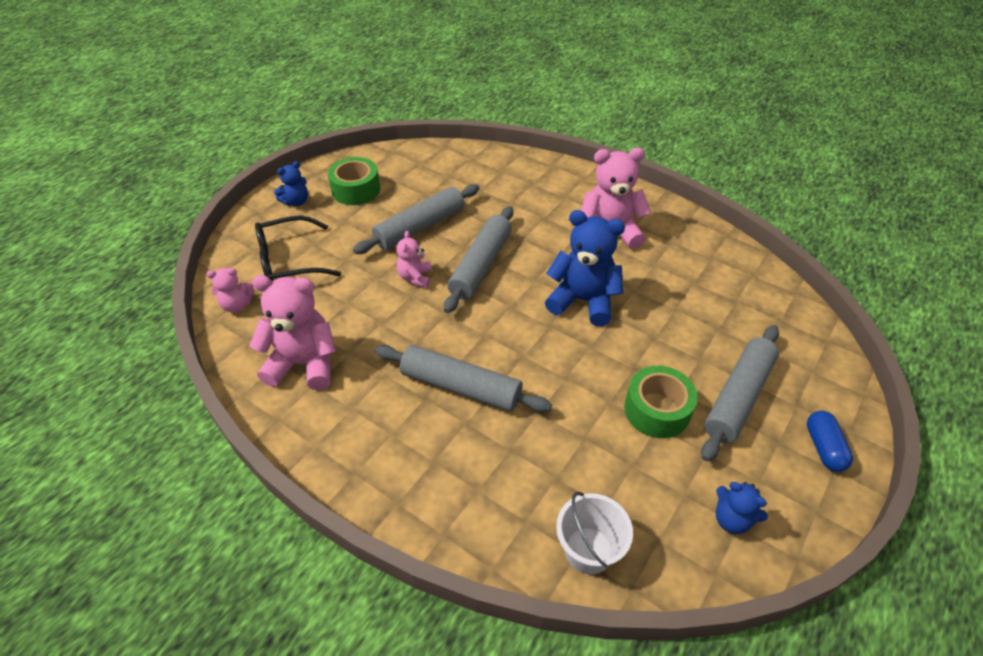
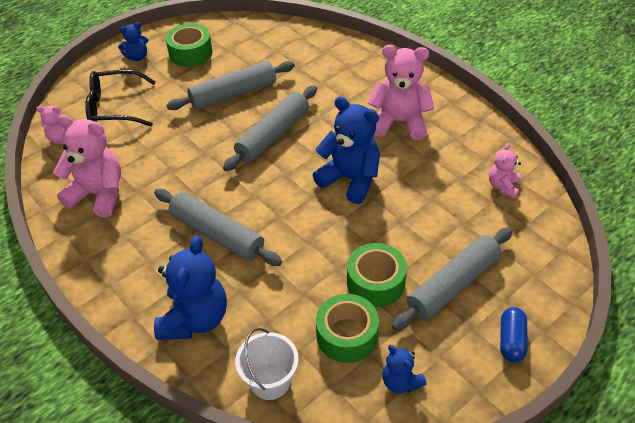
camera: 15 degrees right, 0 degrees up
(415, 277) = (213, 137): pink teddy bear -> pink teddy bear (503, 186)
(472, 492) = (195, 319): none -> blue teddy bear
(651, 477) = (347, 335): none -> green tape

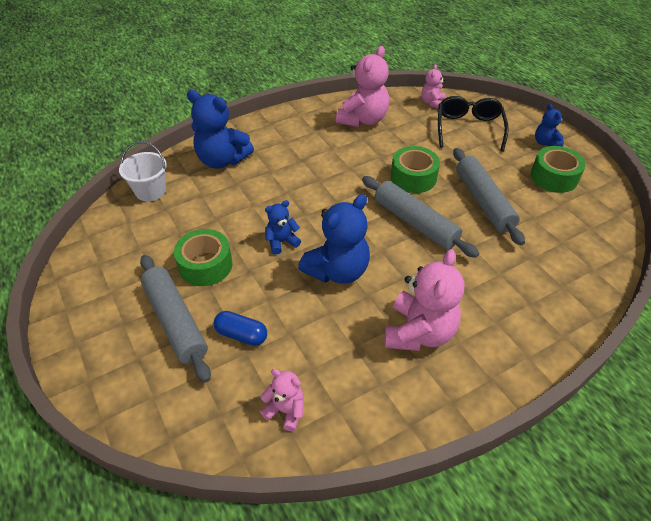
camera: 100 degrees right, 0 degrees up
(217, 234) = (299, 176): grey rolling pin -> none
(347, 335) = (164, 237): green tape -> green tape (413, 177)
(401, 382) = (105, 261): blue teddy bear -> blue teddy bear (281, 242)
(511, 341) = (94, 349): blue capsule -> blue capsule (241, 334)

